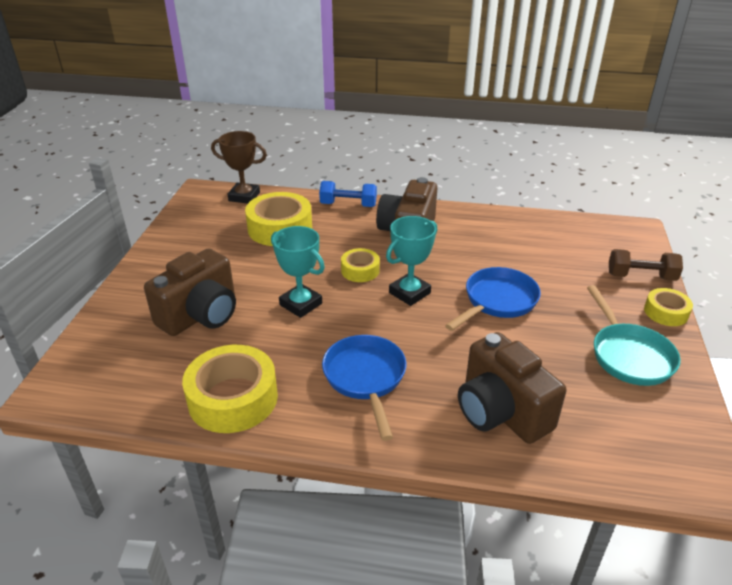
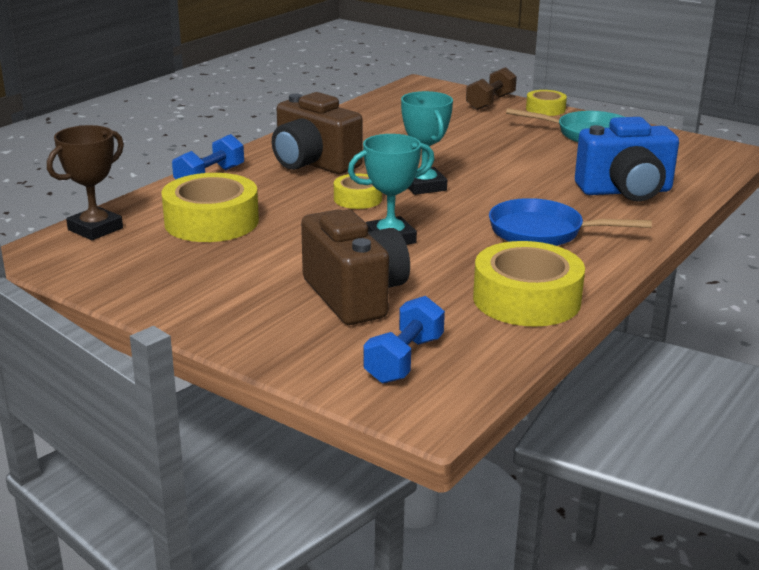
camera: 65 degrees left, 10 degrees down
(117, 362) = (404, 360): none -> blue dumbbell
(497, 301) = (474, 156): blue pan -> none
(501, 412) = (625, 191): brown camera -> blue camera

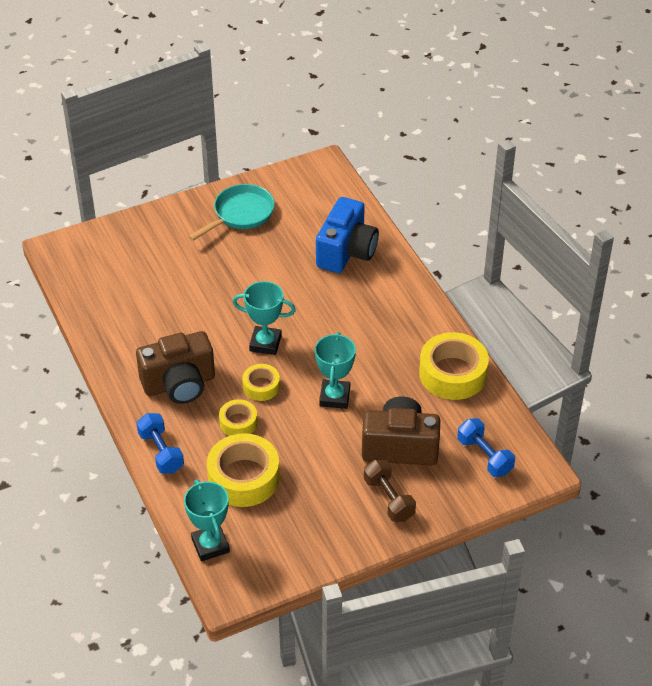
camera: 60 degrees left, 20 degrees up
(95, 229) = (210, 545): brown trophy -> turquoise trophy
(490, 102) = (134, 230): brown dumbbell -> brown dumbbell (389, 499)
(542, 232) = (375, 322): blue pan -> none
(545, 109) = (174, 208): yellow tape -> yellow tape (238, 422)

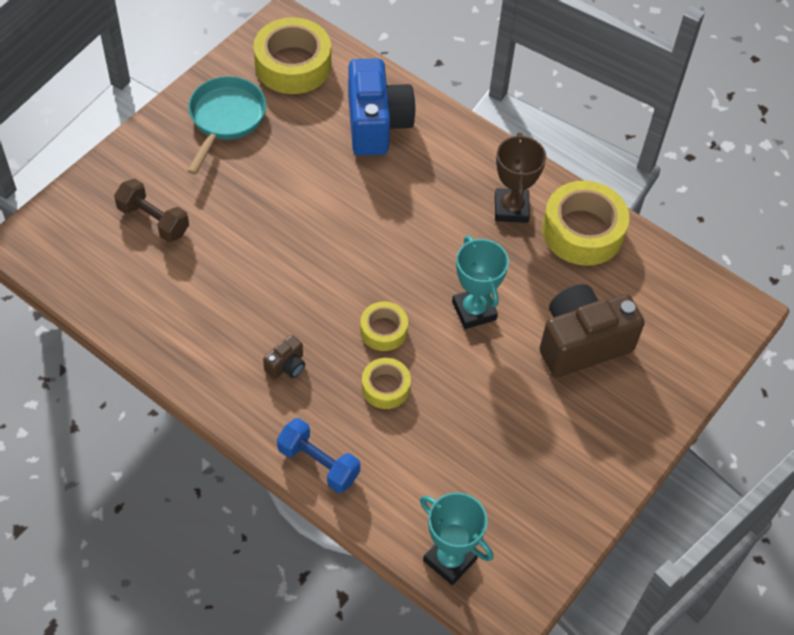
camera: 30 degrees left, 10 degrees up
(179, 384) = (286, 366): brown camera -> brown camera, size x0.43
(243, 477) = (434, 455): yellow tape -> yellow tape (293, 65)
(265, 343) = (355, 273): turquoise trophy -> none
(389, 499) = (609, 413): brown dumbbell -> brown dumbbell (153, 220)
(408, 340) = (511, 209): none -> brown trophy
(484, 456) = (676, 318): blue dumbbell -> none

